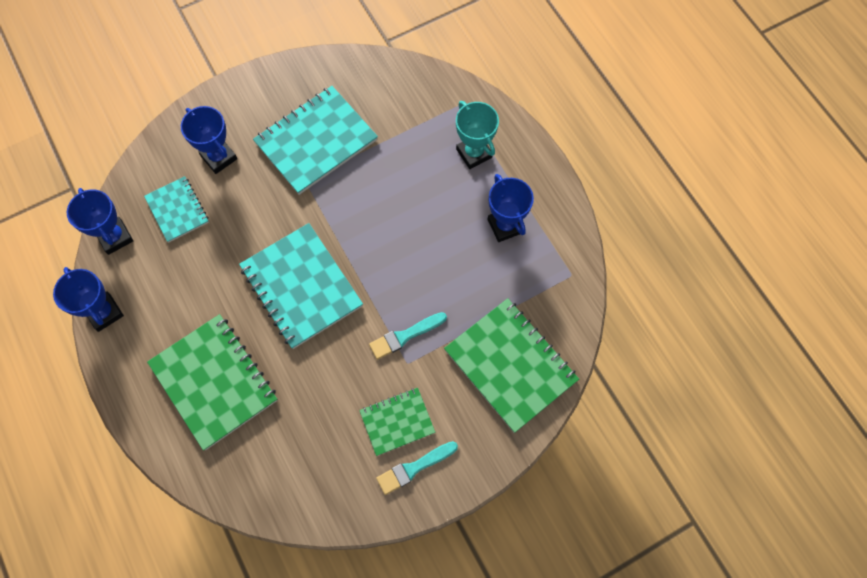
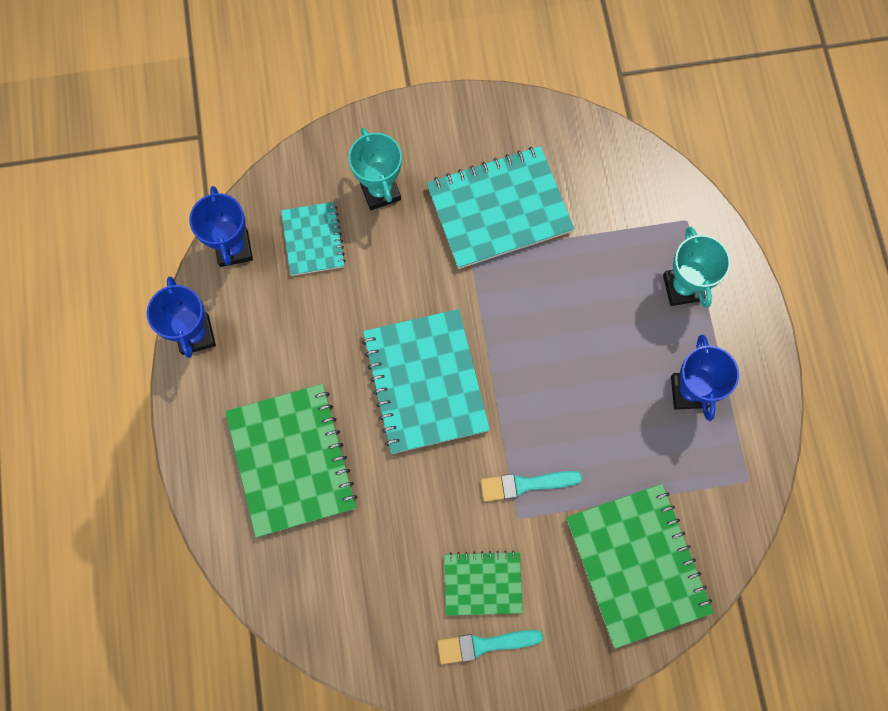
camera: 20 degrees right, 5 degrees up
(219, 157) = (380, 191): blue trophy -> turquoise trophy

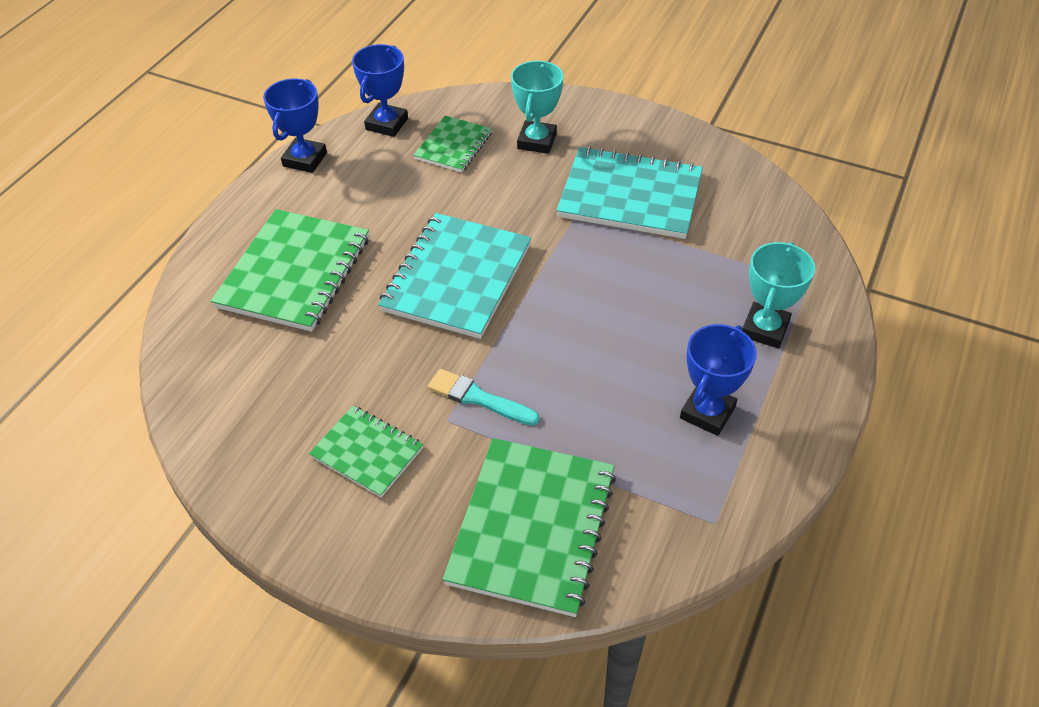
camera: 35 degrees right, 25 degrees down
(313, 240) = (453, 146): turquoise notebook -> green notebook
(484, 644) = (321, 503): turquoise brush -> none

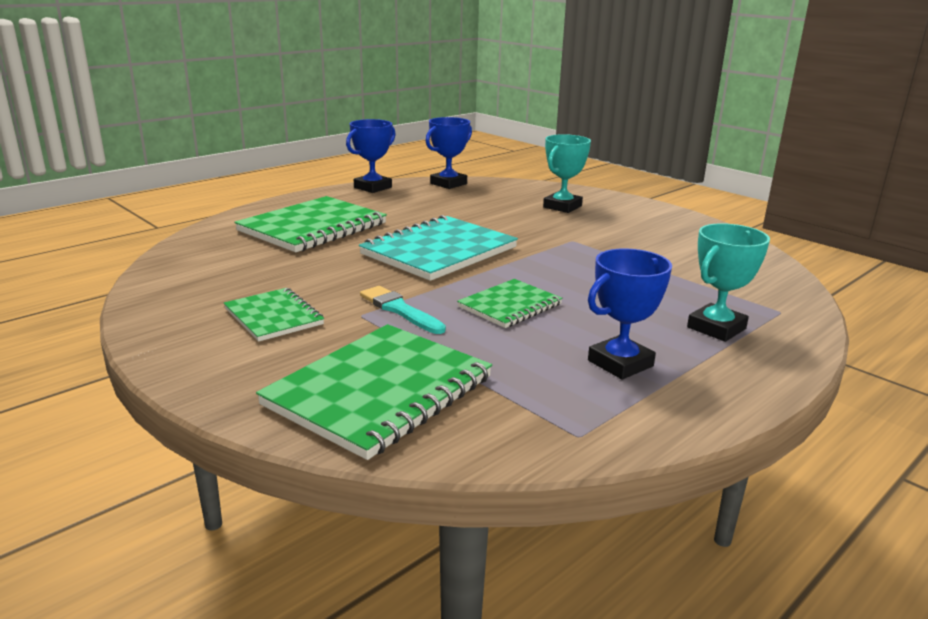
camera: 20 degrees right, 25 degrees down
(453, 146) = (491, 199): green notebook -> green notebook (510, 305)
(630, 196) = (625, 241): turquoise notebook -> none

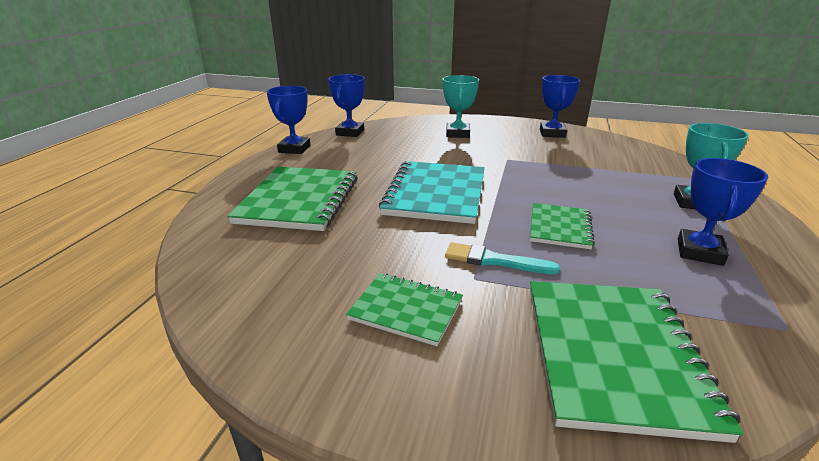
camera: 30 degrees left, 5 degrees up
(681, 229) = (552, 133): none -> blue trophy

